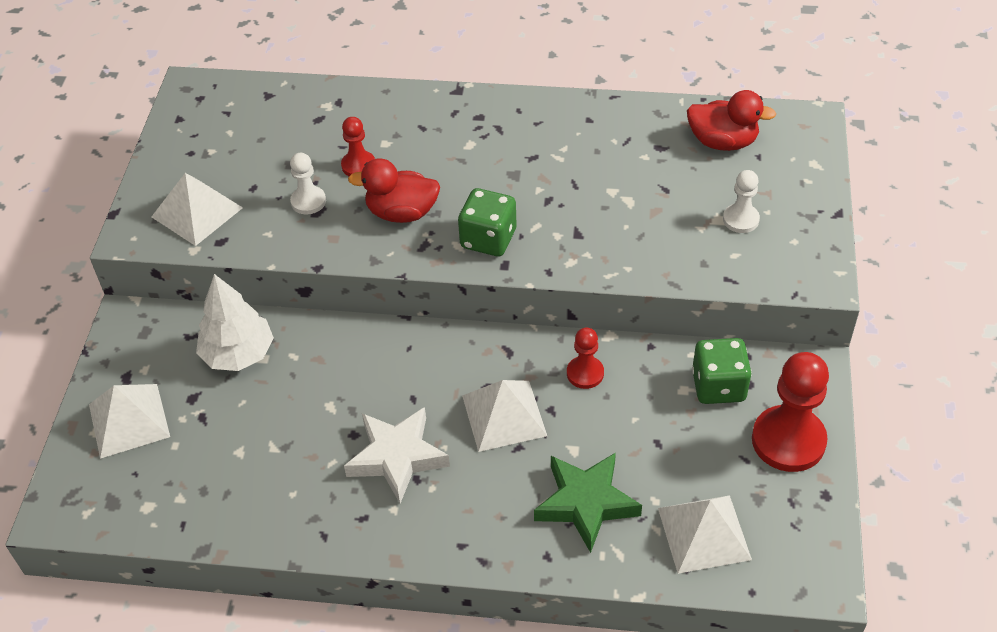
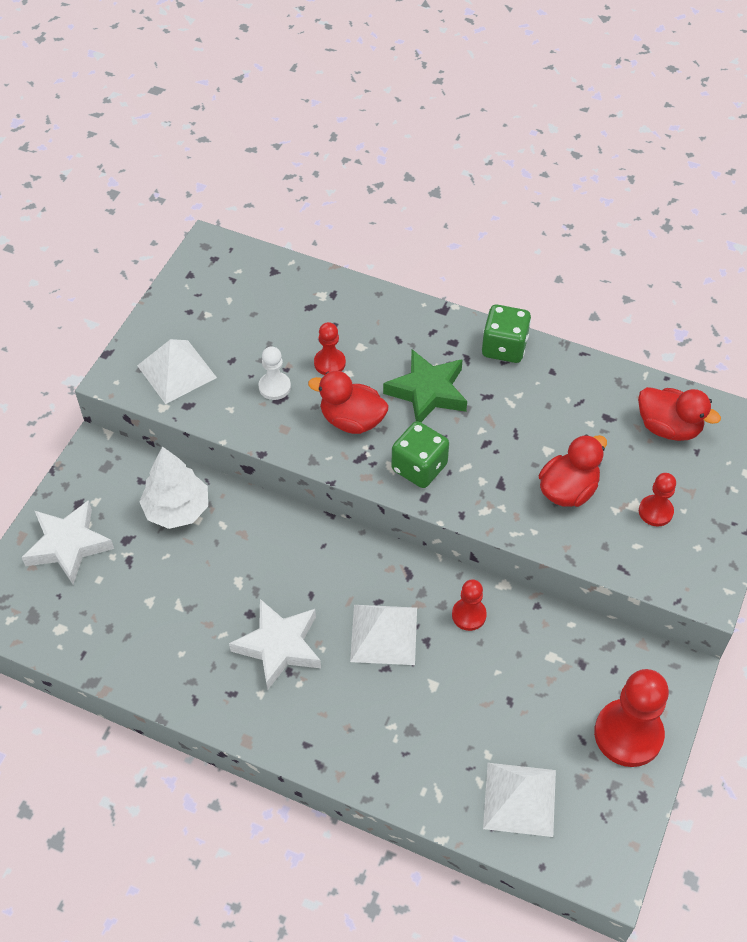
camera: 15 degrees right, 5 degrees up
(129, 420) = (68, 545): white pyramid -> white star
(586, 503) = (426, 739): green star -> green star (427, 392)
(647, 222) = (568, 490): none -> red duck
(718, 386) = (584, 662): green dice -> green dice (504, 347)
(740, 219) = (655, 511): white pawn -> red pawn

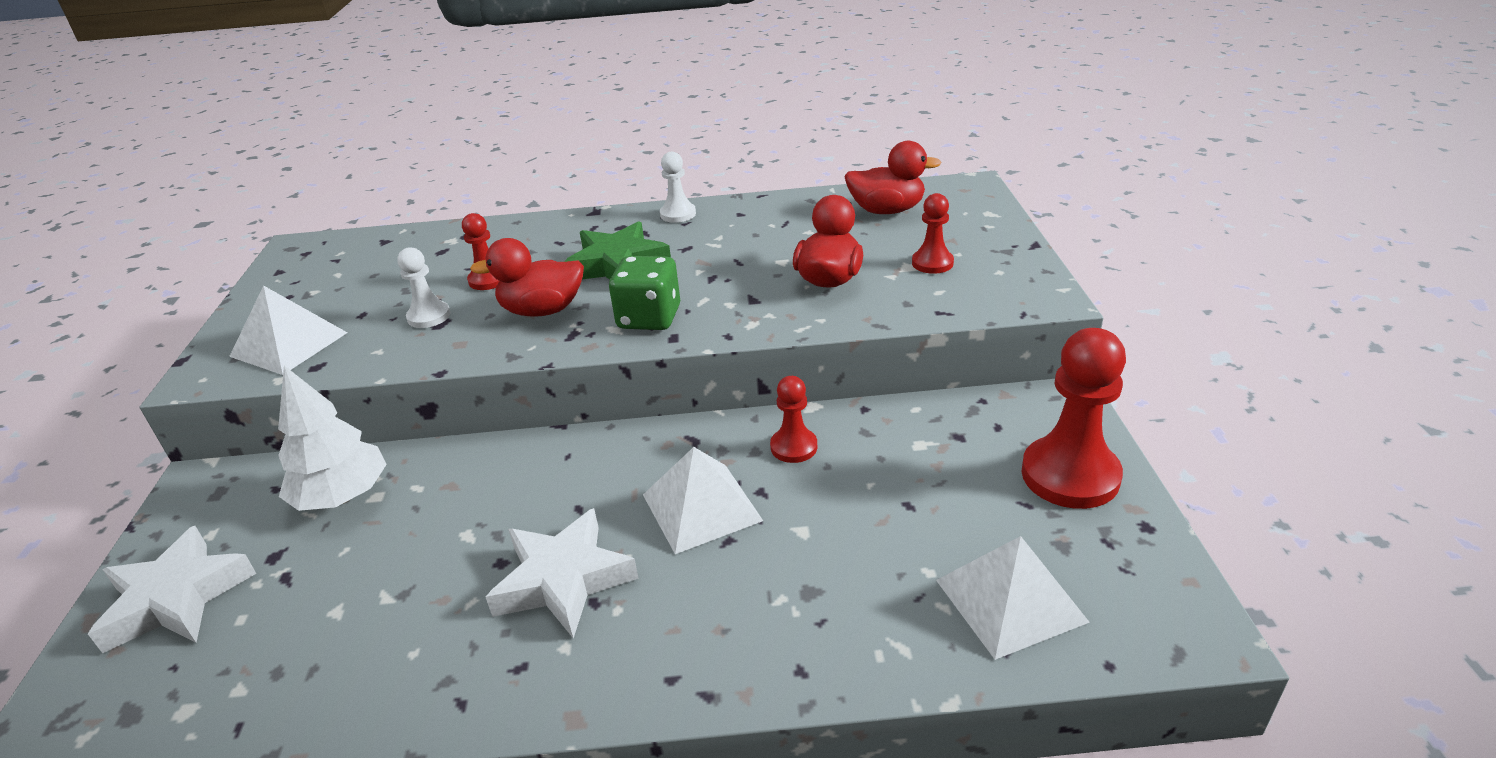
camera: 25 degrees left, 20 degrees down
(504, 347) = (678, 214): green dice -> white pawn

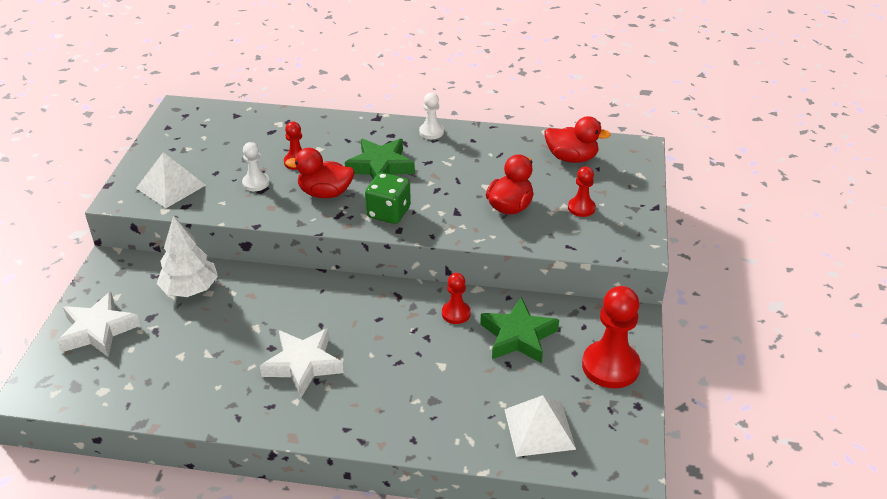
camera: 10 degrees right, 5 degrees up
(701, 507) = (390, 339): white pyramid -> none
(905, 460) = (518, 336): none -> green star

